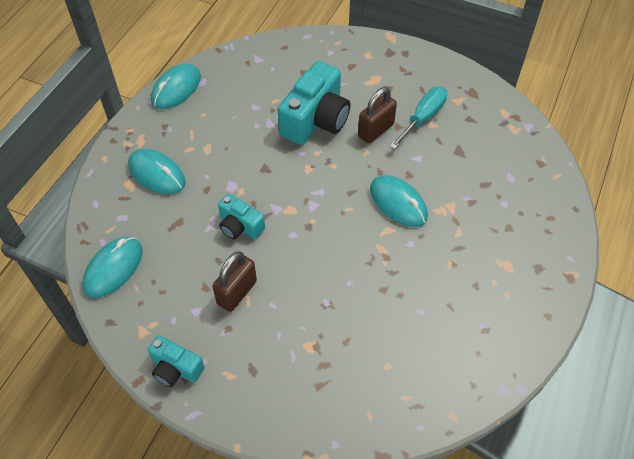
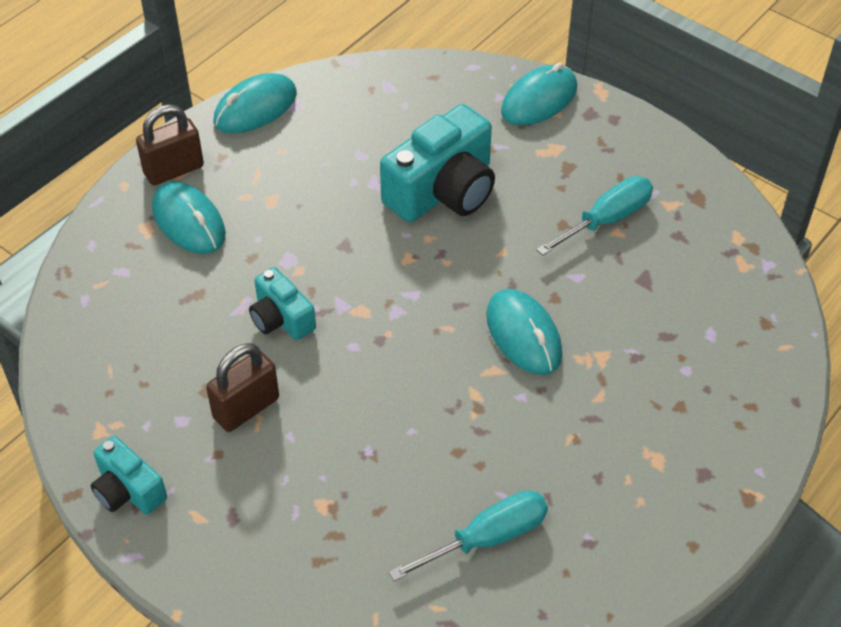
camera: 15 degrees right, 5 degrees down
(113, 268) = (87, 338): turquoise mouse -> turquoise mouse (539, 100)
(375, 130) = (527, 224): brown padlock -> brown padlock (174, 170)
(421, 343) = (487, 538): none -> turquoise screwdriver

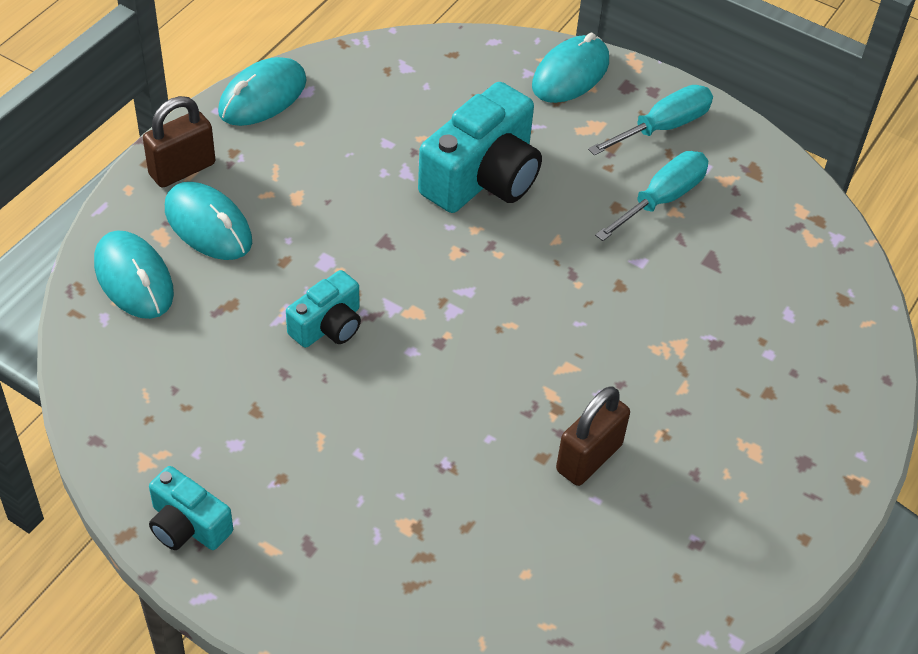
camera: 10 degrees left, 0 degrees up
(246, 408) = (305, 426): brown padlock -> brown padlock (589, 458)
(281, 318) = (328, 325): turquoise camera -> turquoise camera turned 90 degrees counterclockwise
(487, 538) = (588, 547): turquoise screwdriver -> turquoise screwdriver (662, 127)
(523, 335) = (593, 327): turquoise mouse -> turquoise mouse (134, 279)

